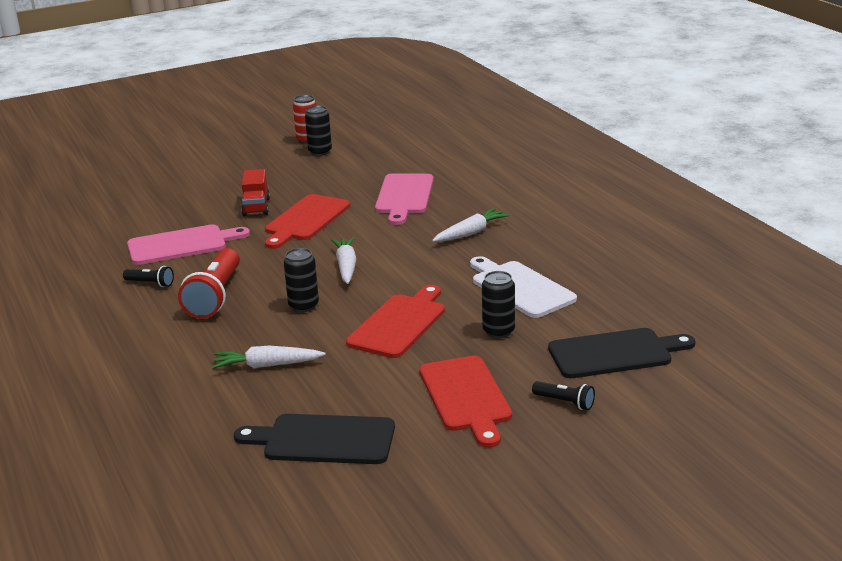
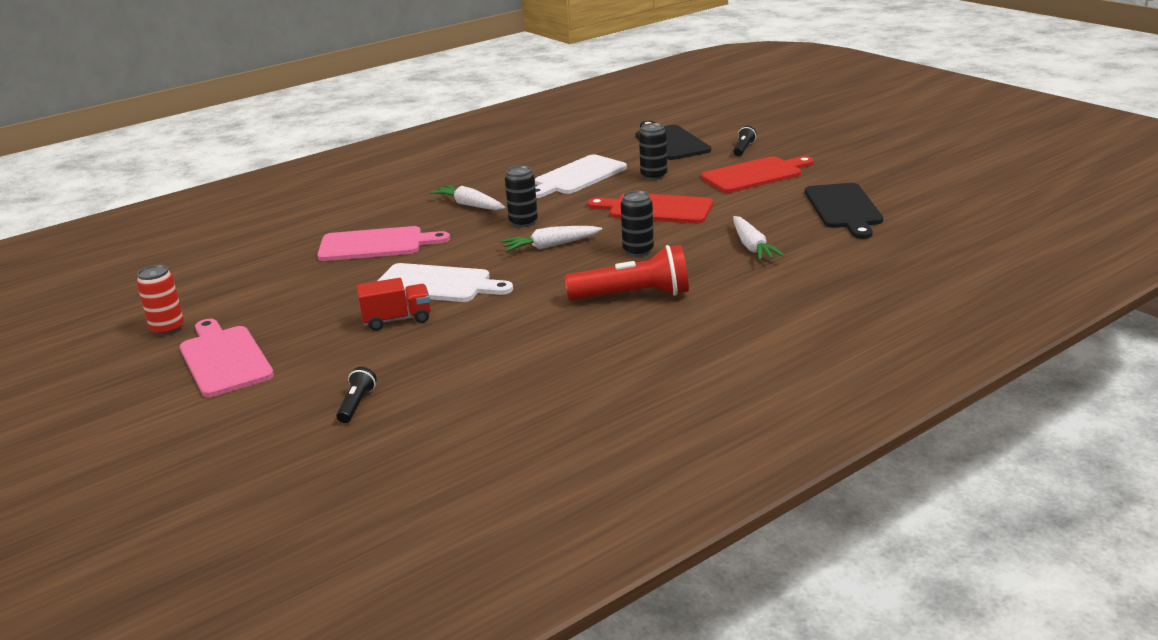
camera: 100 degrees left, 0 degrees up
(150, 283) = (614, 339): black flashlight -> black flashlight (357, 404)
(181, 245) = (509, 343): pink cutting board -> pink cutting board (224, 359)
(305, 220) = (436, 284): red cutting board -> white cutting board
(320, 152) = (218, 313): black can -> black can (523, 222)

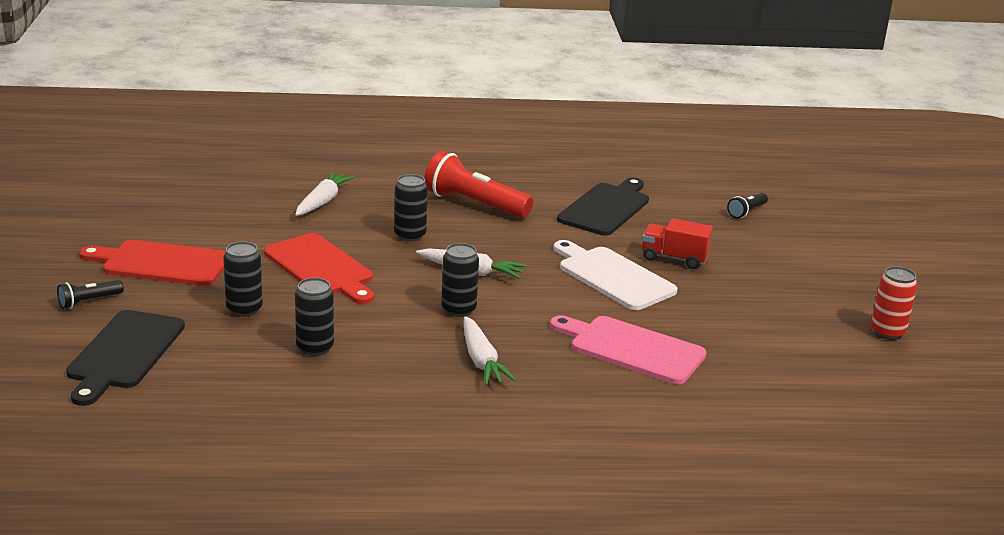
camera: 150 degrees left, 0 degrees up
(224, 359) = (837, 282): pink cutting board -> none
(577, 177) = (315, 348): white cutting board -> black can
(843, 208) = (186, 199): black cutting board -> black cutting board (606, 208)

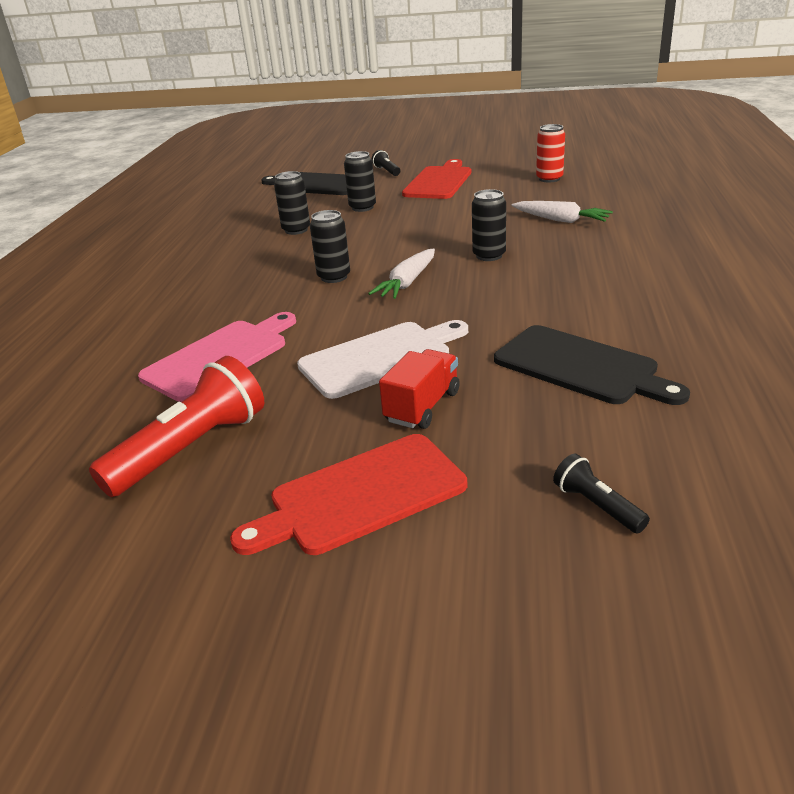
camera: 105 degrees right, 5 degrees up
(321, 268) = (425, 226): red cutting board -> red cutting board (360, 496)
(474, 204) = (572, 284): red flashlight -> red flashlight (191, 449)
(481, 360) = (243, 286): white carrot -> none
(887, 332) = (135, 588): red can -> red can (549, 179)

